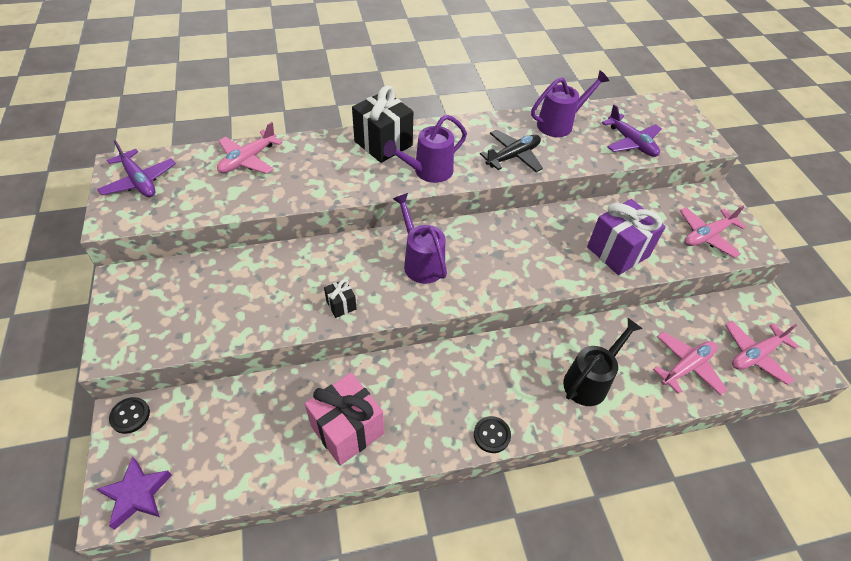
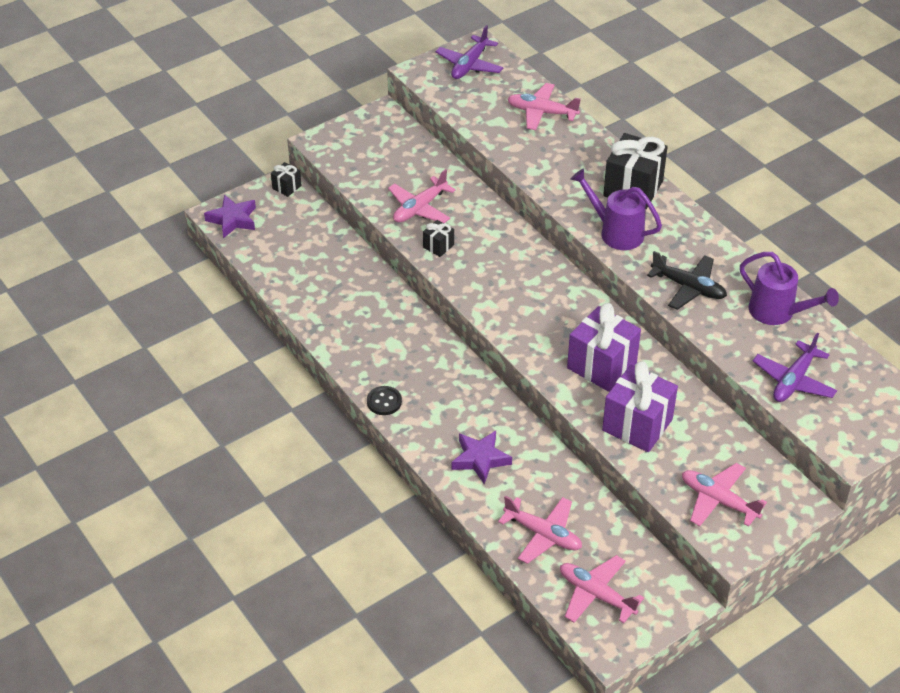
camera: 70 degrees right, 5 degrees down
(130, 416) = (287, 187): black button -> black gift
(279, 300) = (420, 208): none -> pink plane
(347, 430) = (340, 310): pink gift -> none
(421, 262) = (521, 281): purple watering can -> none
(545, 248) = (601, 365): none -> purple gift
(590, 381) = (480, 459): black watering can -> purple star

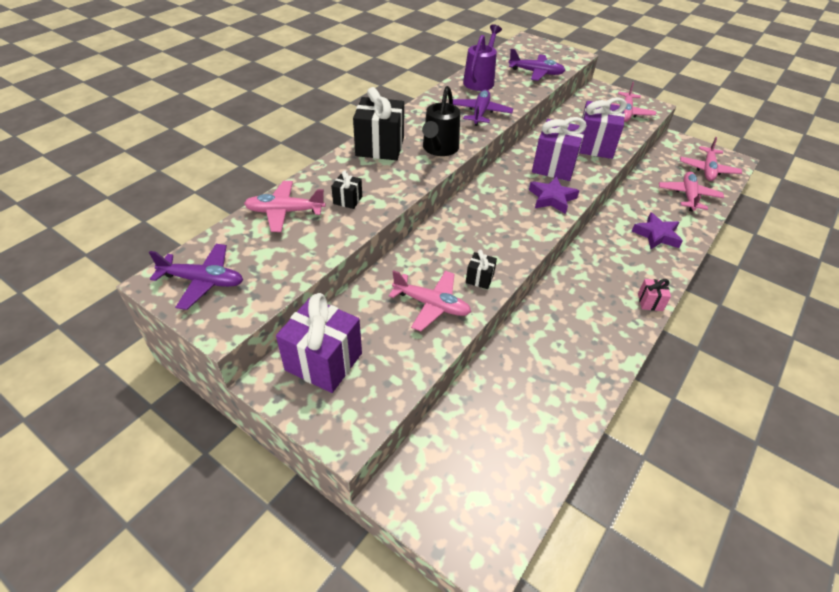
camera: 110 degrees left, 0 degrees up
(233, 219) = (488, 533): purple star -> purple star (552, 198)
(287, 187) = (401, 486): black gift -> black gift (347, 200)
(384, 401) = (650, 302): black button -> pink gift
(388, 140) = (324, 361): none -> purple gift
(541, 112) = (285, 212): pink plane -> pink plane turned 90 degrees clockwise
(616, 232) = (439, 149): purple watering can -> black watering can
(688, 287) = (480, 113): black plane -> purple plane

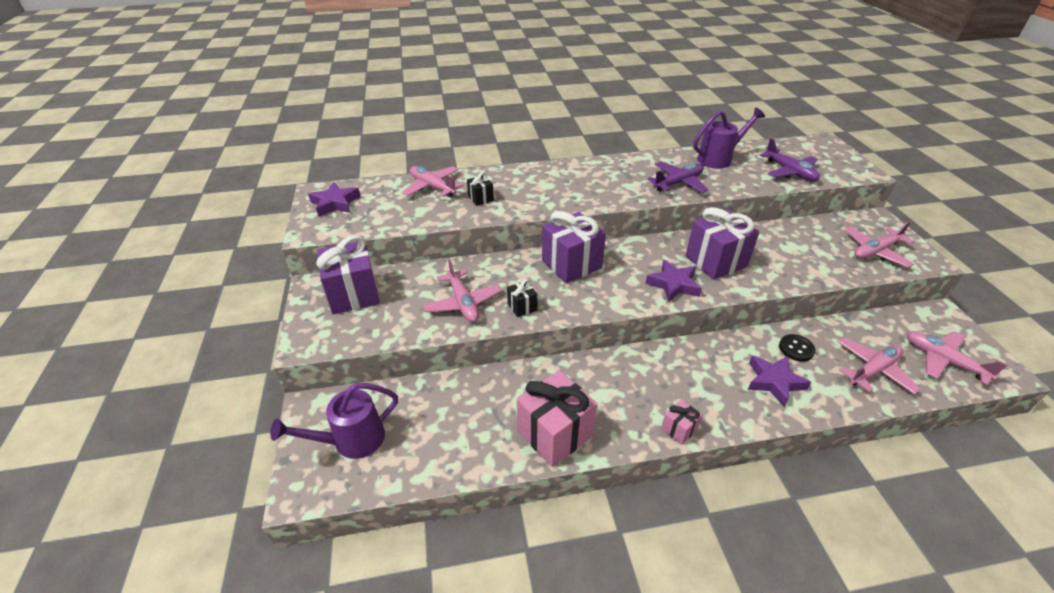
camera: 45 degrees right, 5 degrees down
(203, 281) = (335, 203): purple plane -> purple star
(380, 147) = (555, 174): black gift -> none
(439, 149) = (599, 195): black watering can -> none
(469, 487) = (351, 441): none -> purple watering can
(592, 361) = (555, 433): none -> pink gift
(594, 146) = (788, 264): purple gift -> purple gift (571, 264)
(642, 205) = (796, 349): none -> black button
(708, 169) = (943, 360): pink plane -> pink plane turned 75 degrees clockwise

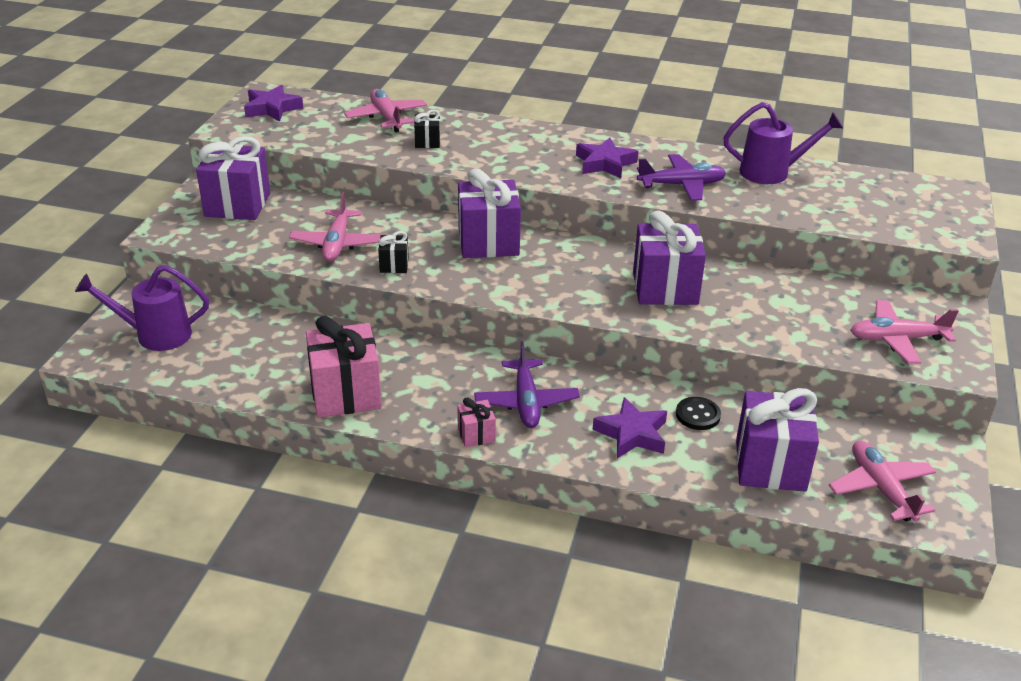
camera: 25 degrees right, 5 degrees down
(673, 284) = (585, 295): purple star -> purple star (605, 163)
(790, 172) = (852, 211): purple plane -> purple plane (526, 402)
(872, 370) = (770, 465): pink plane -> purple gift

